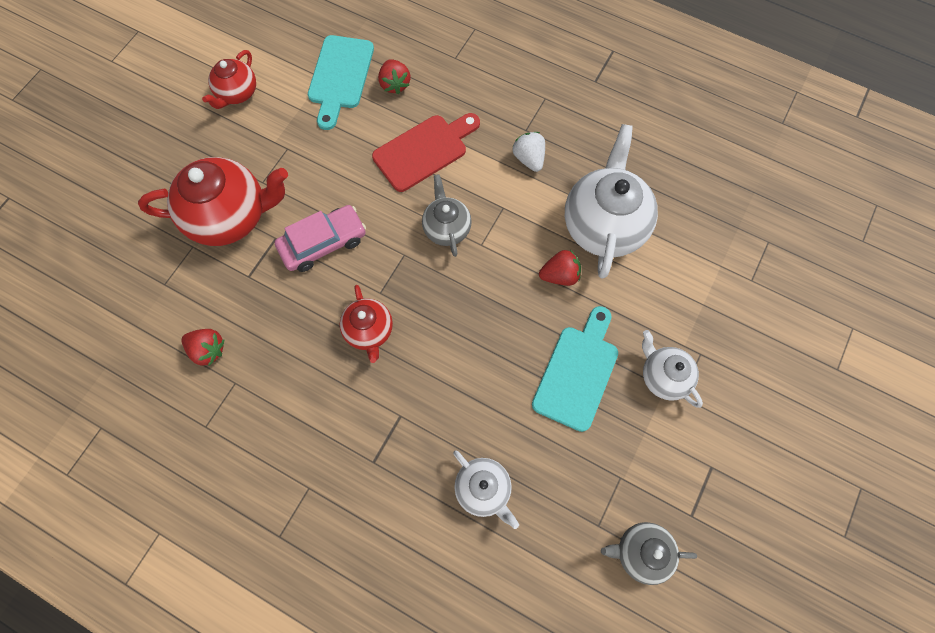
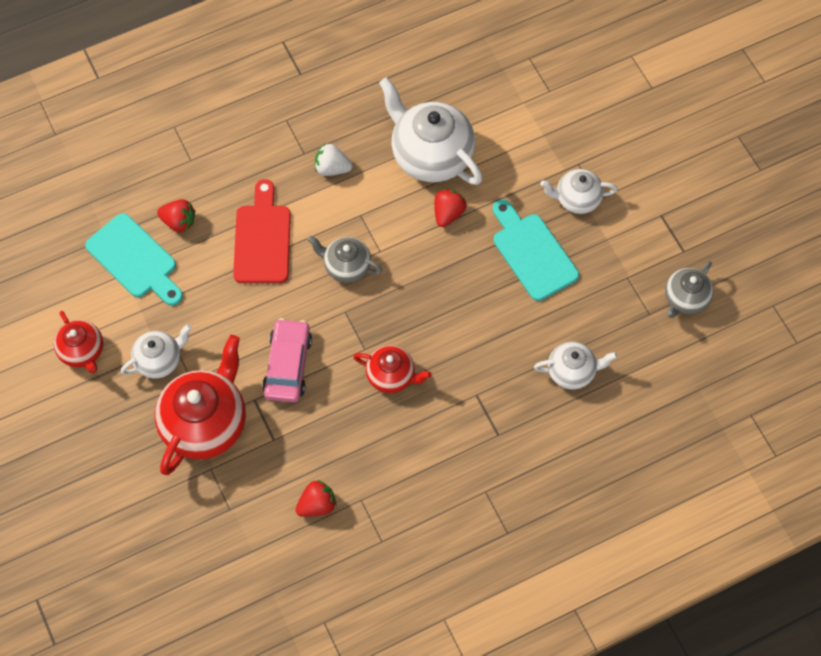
camera: 55 degrees left, 5 degrees down
(265, 149) = (159, 360): none -> white teapot

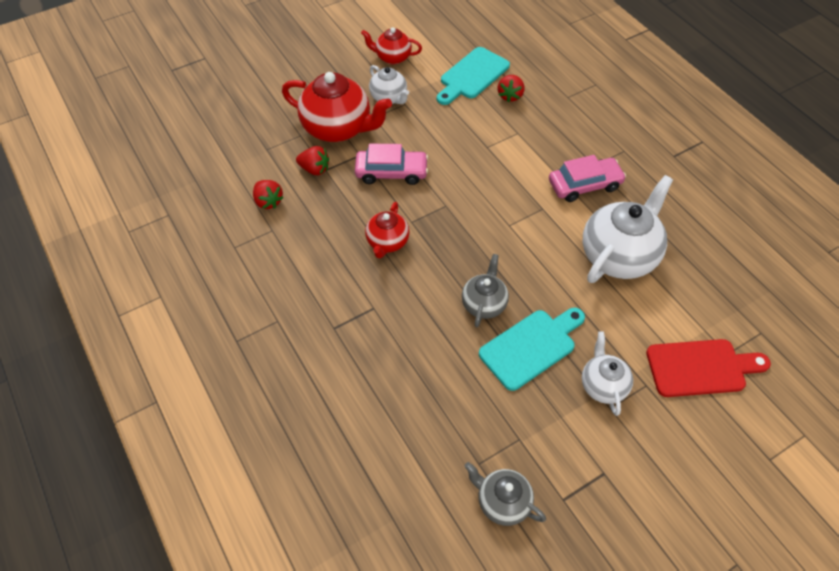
camera: 85 degrees right, 10 degrees down
(82, 351) = (392, 57): red teapot -> red teapot turned 45 degrees clockwise
(262, 239) = (505, 146): red cutting board -> red cutting board (701, 368)
(332, 168) = (584, 185): white strawberry -> pink car
(346, 266) = (489, 202): grey teapot -> grey teapot (484, 304)
(448, 213) = (559, 273): red strawberry -> red strawberry (314, 169)
(572, 371) = (404, 389): white teapot -> none

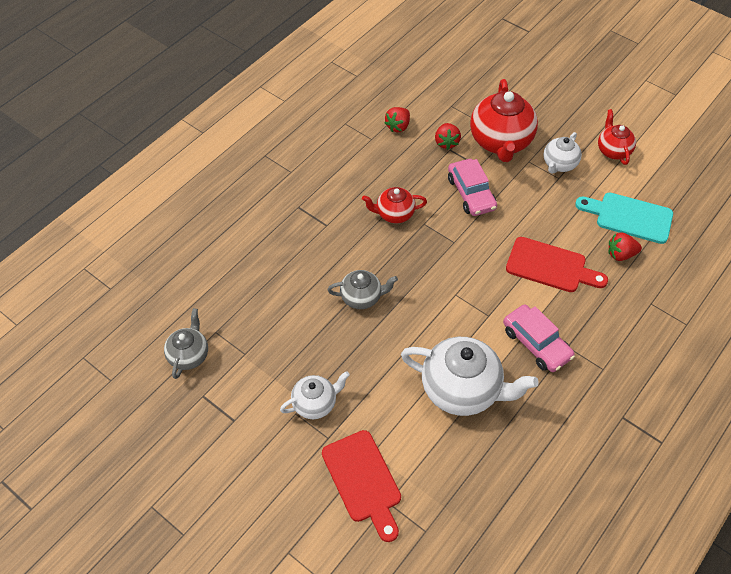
camera: 70 degrees right, 0 degrees up
(504, 145) = (550, 266): none -> red cutting board
(531, 346) = (333, 342): turquoise cutting board -> none

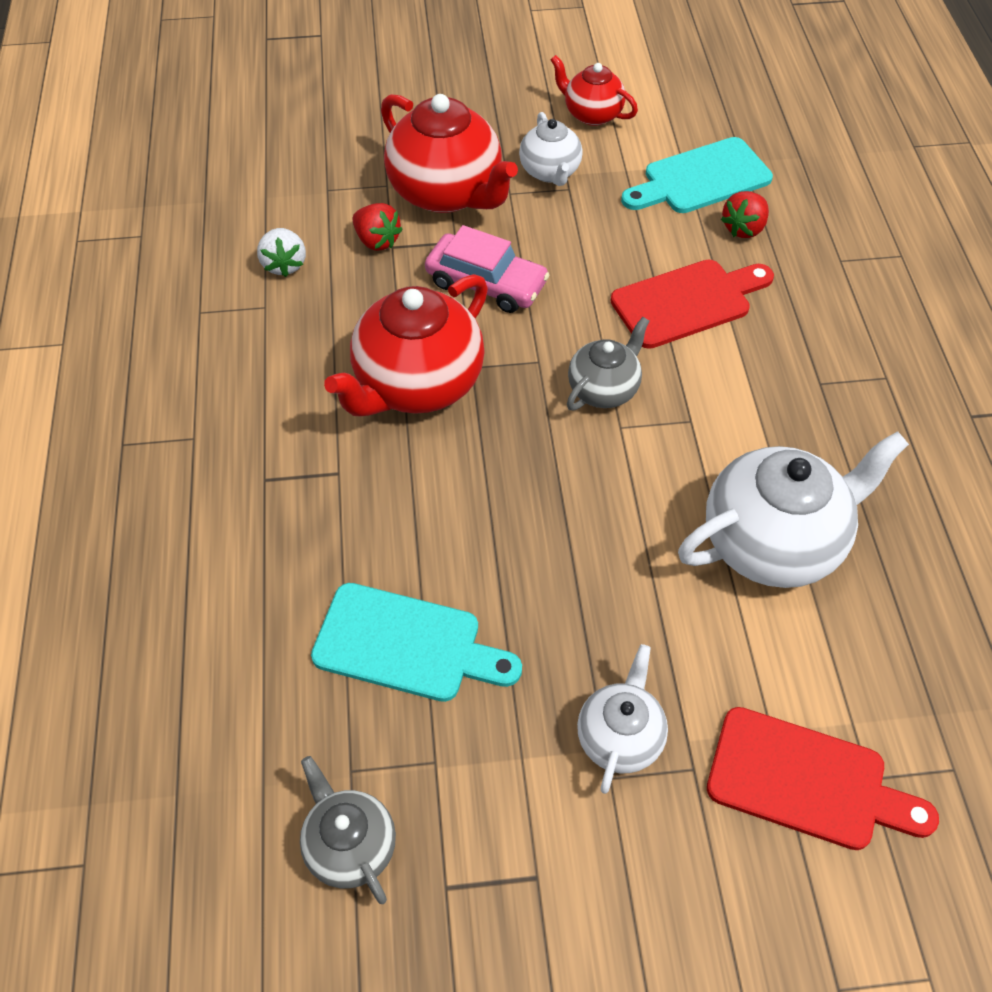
camera: 45 degrees left, 0 degrees up
(280, 306) = (406, 644): none -> turquoise cutting board
(362, 297) = (506, 532): grey teapot -> grey teapot (604, 389)
(394, 214) = (417, 384): red teapot -> red teapot, size x1.81
(398, 126) = (284, 264): red strawberry -> white strawberry
(536, 343) = (784, 409): pink car -> none

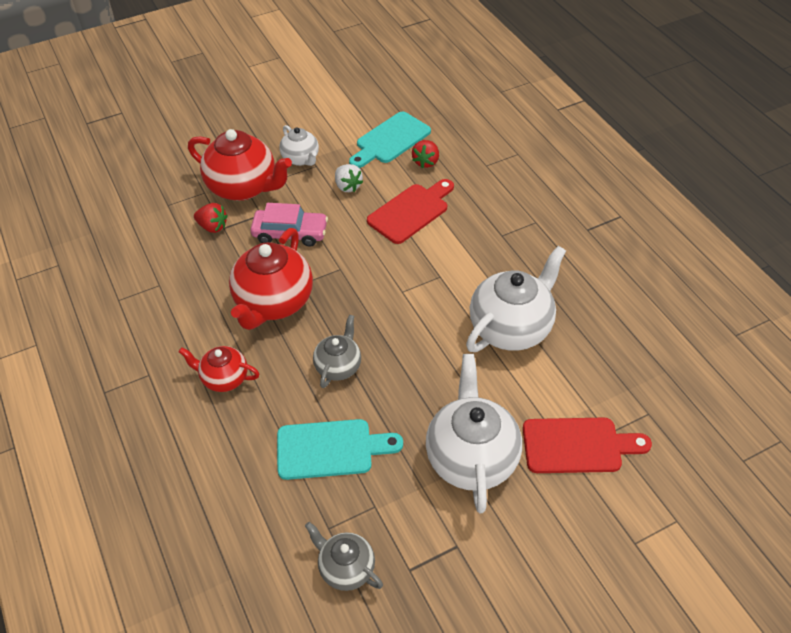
camera: 20 degrees left, 5 degrees down
(284, 264) = (160, 256): white strawberry -> white strawberry (348, 186)
(591, 114) = (311, 119): red teapot -> red teapot (224, 378)
(604, 389) = (384, 273): grey teapot -> grey teapot (338, 366)
(620, 737) = (471, 457): white teapot -> white teapot, size x1.81

